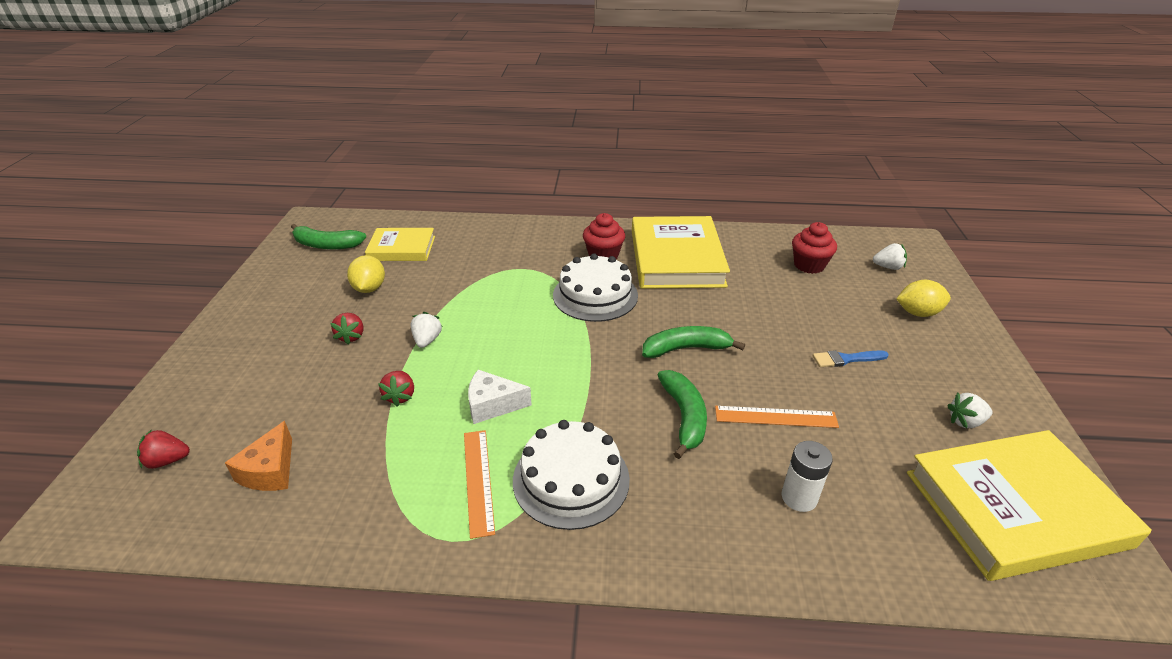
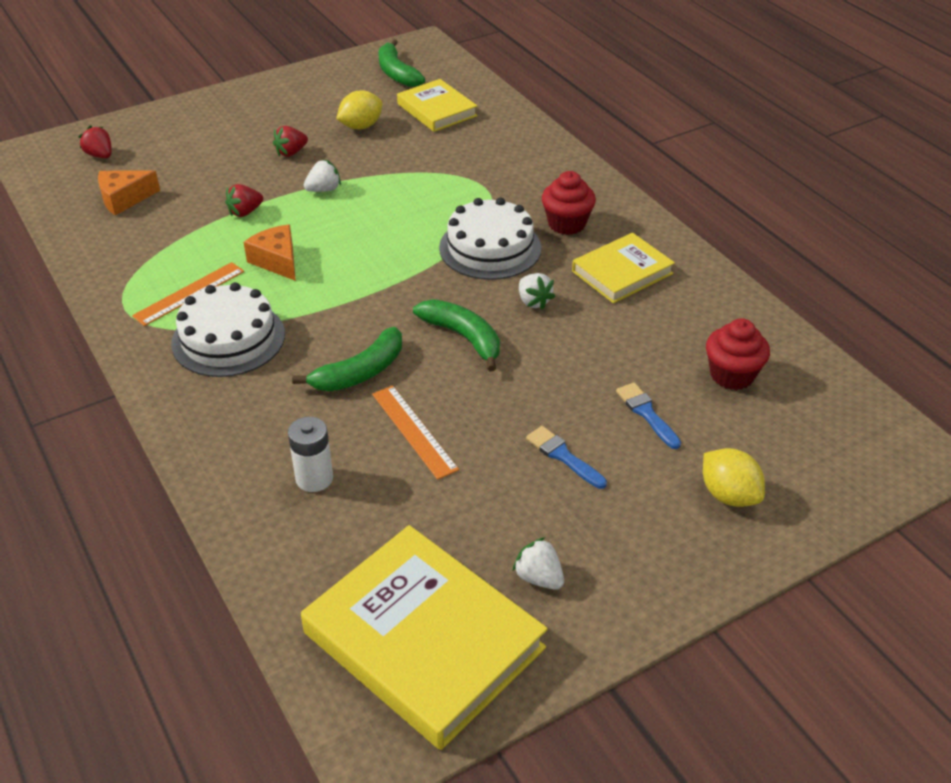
camera: 55 degrees right, 5 degrees up
(492, 405) = (277, 261): white cheese -> orange cheese
(676, 258) = (622, 272): yellow book -> yellow book, size x0.57
(824, 309) = (646, 413): none -> blue brush
(888, 267) = (813, 444): white strawberry -> white strawberry (533, 301)

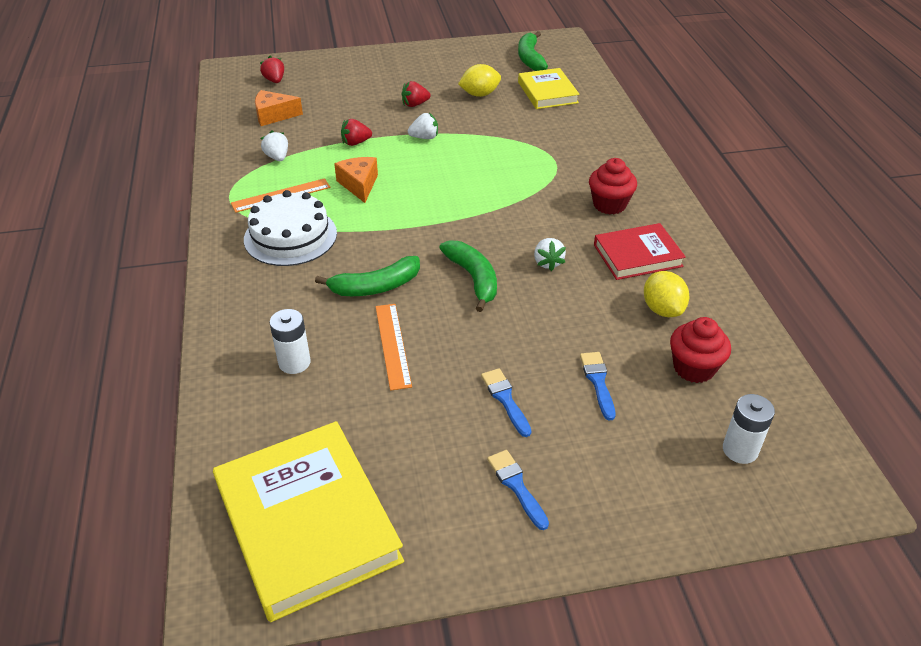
camera: 20 degrees right, 0 degrees up
(490, 248) = (534, 210): white cake -> none
(539, 577) = (430, 498): white strawberry -> white strawberry (277, 157)
(618, 539) = (516, 486): none -> blue brush
(622, 272) = (637, 255): yellow book -> red book
(729, 495) = (637, 475): yellow lemon -> yellow lemon (662, 309)
(811, 443) = (740, 450): none -> white battery

